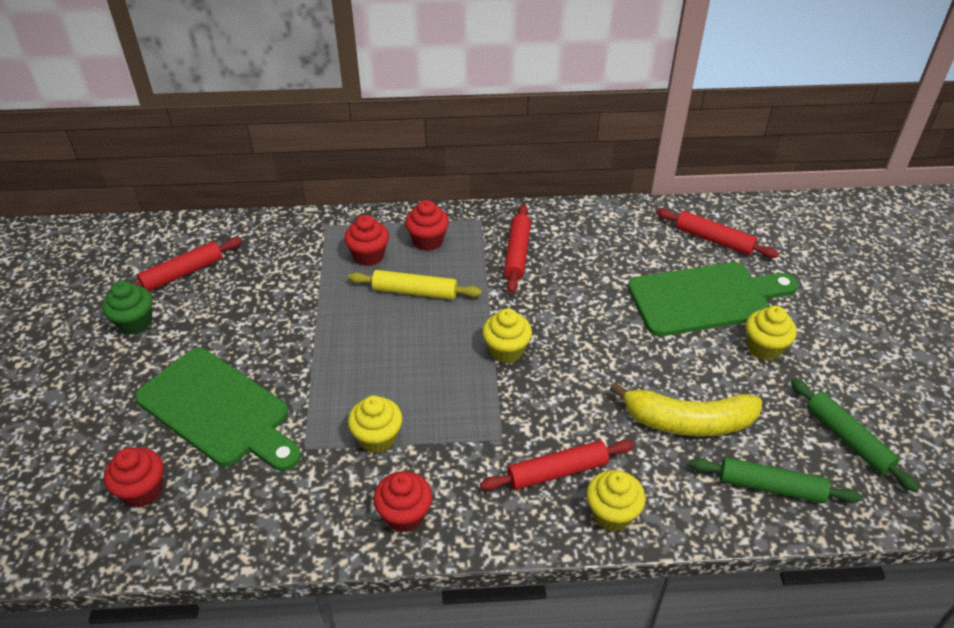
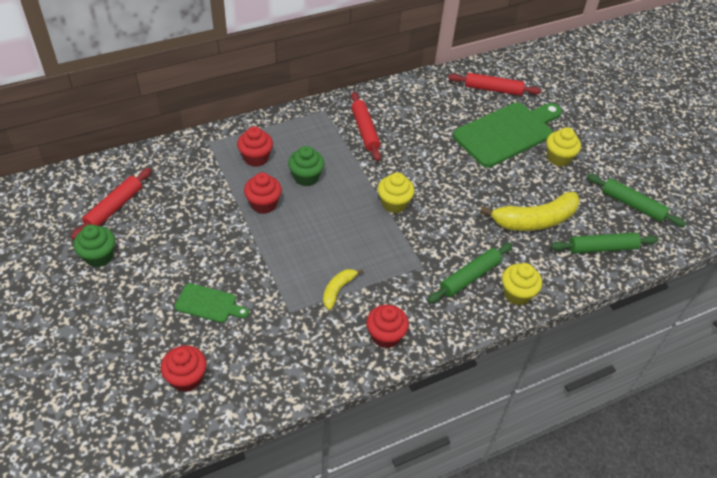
camera: 25 degrees left, 5 degrees up
(218, 410) = (209, 304): green cutting board -> green cutting board, size x0.49
(377, 438) = (338, 290): yellow cupcake -> yellow banana
(415, 292) = (306, 177): yellow rolling pin -> green cupcake
(428, 241) = (294, 136): red cupcake -> red cupcake (263, 204)
(557, 471) = (469, 277): red rolling pin -> green rolling pin

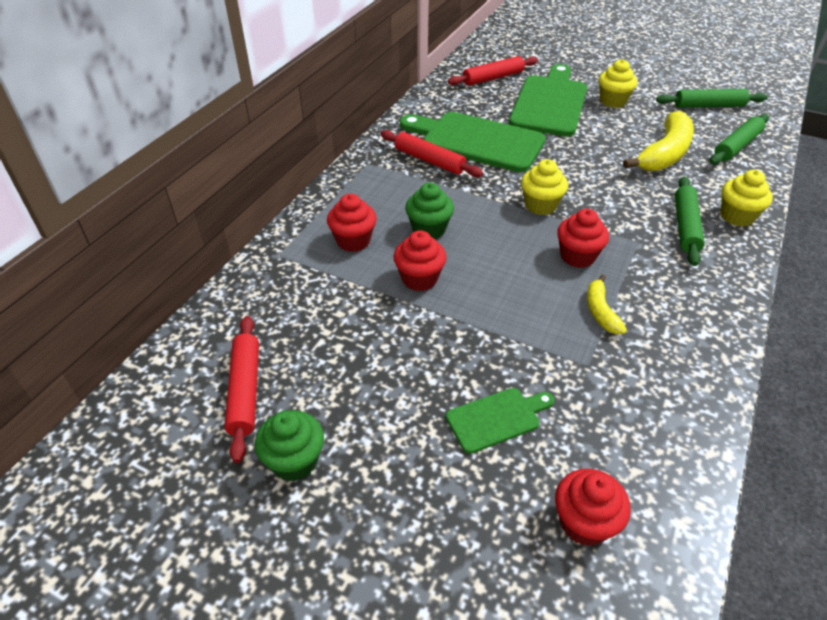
camera: 35 degrees left, 5 degrees down
(385, 336) = (698, 323): red cupcake -> red cupcake (577, 256)
(414, 134) = (477, 141): none -> green cutting board

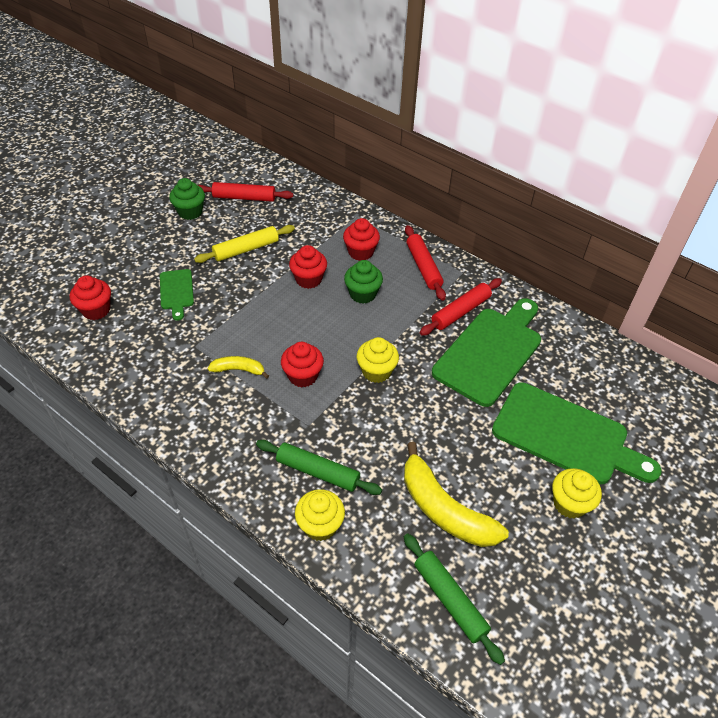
camera: 100 degrees right, 5 degrees up
(376, 357) = (246, 249): none -> yellow rolling pin
(493, 78) = (629, 398): red rolling pin -> red rolling pin (423, 267)
(708, 106) = (554, 618): green rolling pin -> none

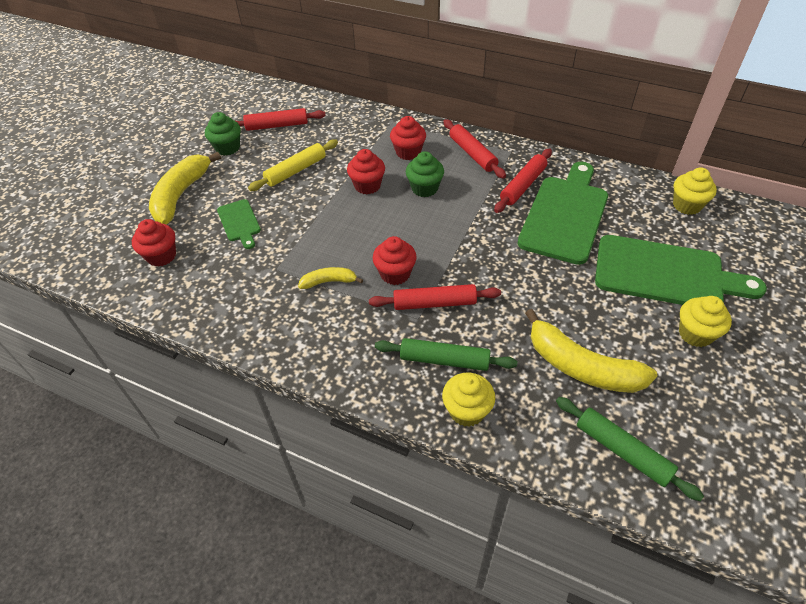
camera: 10 degrees left, 0 degrees up
(132, 252) = (181, 195): none -> yellow banana
(329, 413) = (434, 303): none -> red rolling pin
(376, 371) = (465, 255): yellow cupcake -> yellow cupcake (686, 205)

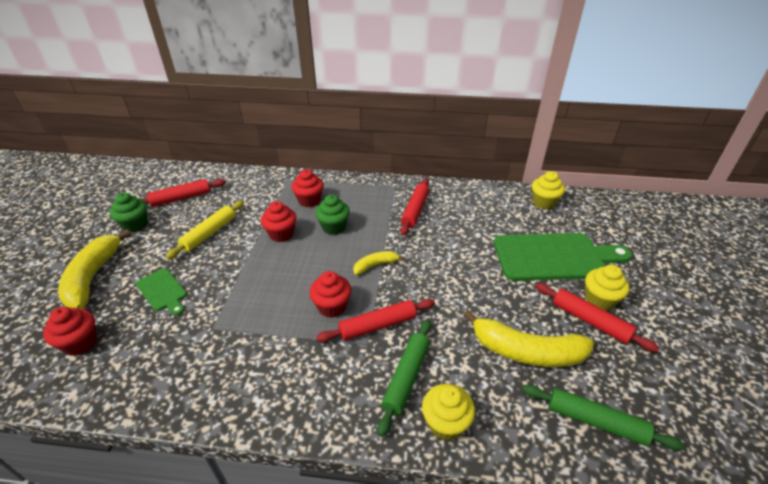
camera: 20 degrees left, 10 degrees down
(329, 281) = (270, 328): yellow banana -> yellow banana (375, 265)
(444, 360) = (406, 377): green rolling pin -> green rolling pin turned 60 degrees counterclockwise
(472, 154) = (364, 193): red rolling pin -> red rolling pin (590, 321)
(565, 215) = (458, 227): green cutting board -> none

